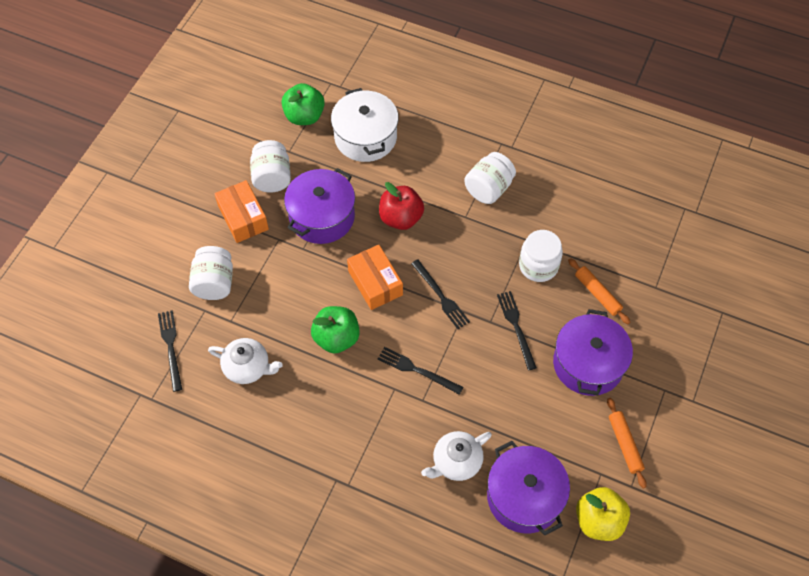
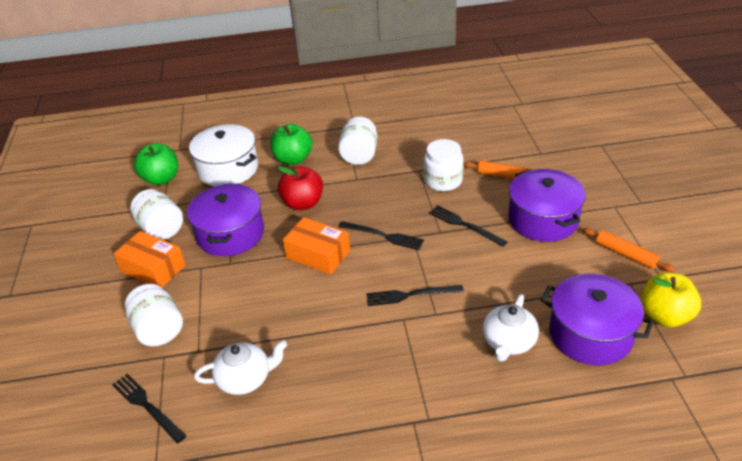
camera: 30 degrees left, 20 degrees down
(336, 338) = (316, 310): green apple -> green apple (293, 159)

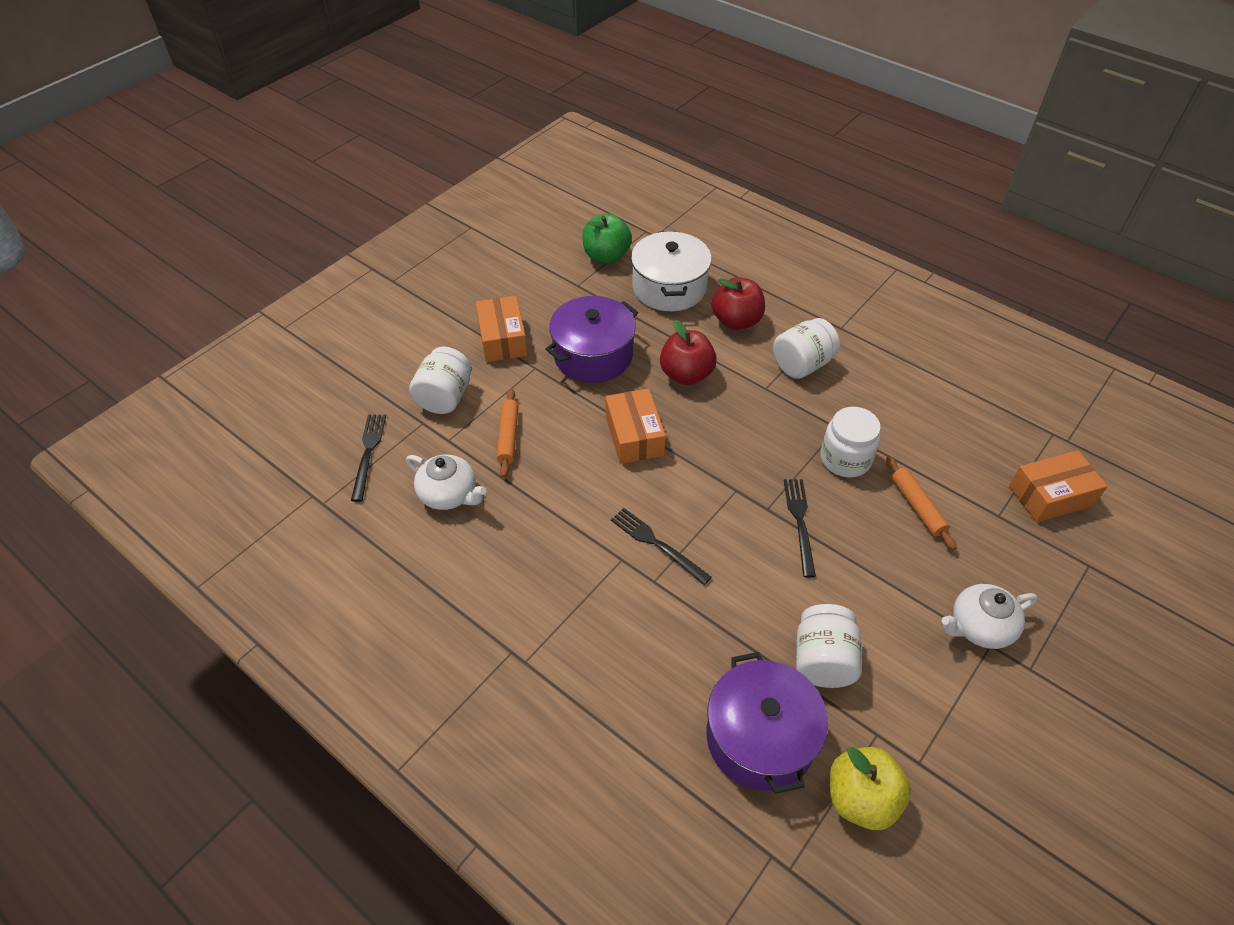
camera: 45 degrees right, 10 degrees up
(161, 229) = (549, 306): white jar -> white jar (822, 660)
(293, 159) = (736, 321): green apple -> red apple
(383, 236) = (711, 467): black fork -> none
(508, 342) = (677, 668): white teapot -> white teapot (979, 627)
(543, 219) = (887, 587): purple pot -> none
(548, 129) = (1050, 496): none -> orange box
(625, 254) = (920, 703): orange rolling pin -> orange rolling pin (508, 436)

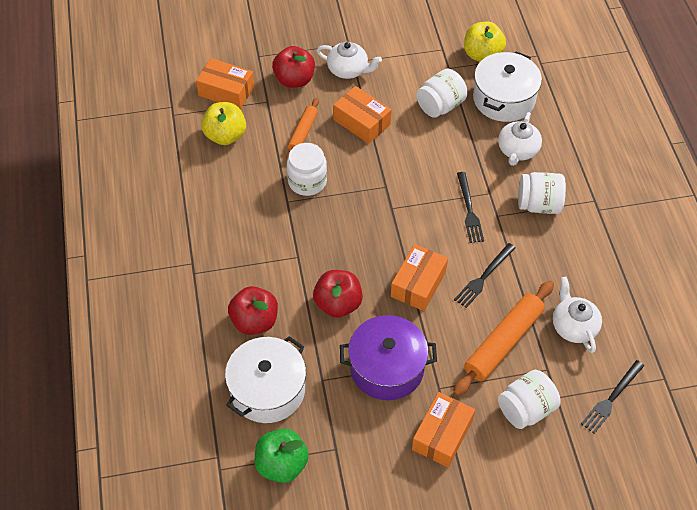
camera: 140 degrees left, 5 degrees up
(508, 436) = (503, 342): orange rolling pin -> orange rolling pin, size x1.72
(672, 665) = (517, 150): none -> white teapot
(760, 737) = (503, 99): purple pot -> white pot
(800, 522) = (376, 168): black fork -> black fork (484, 277)
(802, 364) = (254, 255): white jar -> white jar (538, 204)
(878, 566) = (362, 122): none -> orange box
(978, 448) = (225, 135): none -> yellow apple
(1012, 564) = (294, 80): none -> red apple

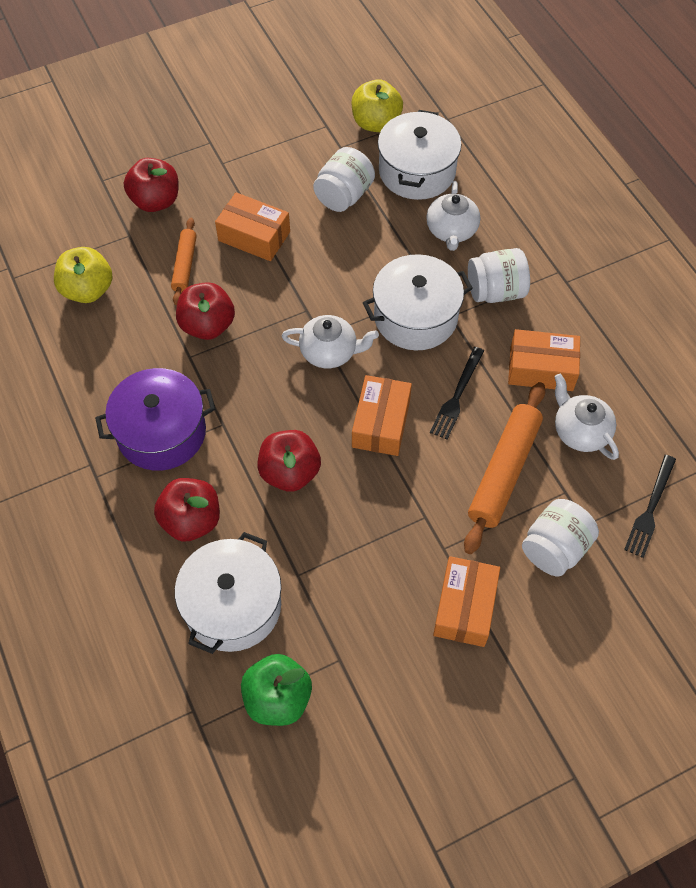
camera: 15 degrees left, 5 degrees up
(226, 91) = (73, 233): orange box -> orange box (541, 368)
(307, 181) = (207, 325): white jar -> red apple
(348, 70) = (219, 174): white teapot -> white teapot (330, 352)
(387, 368) = (373, 539): purple pot -> purple pot (161, 432)
(469, 210) = (415, 317): black fork -> white pot

